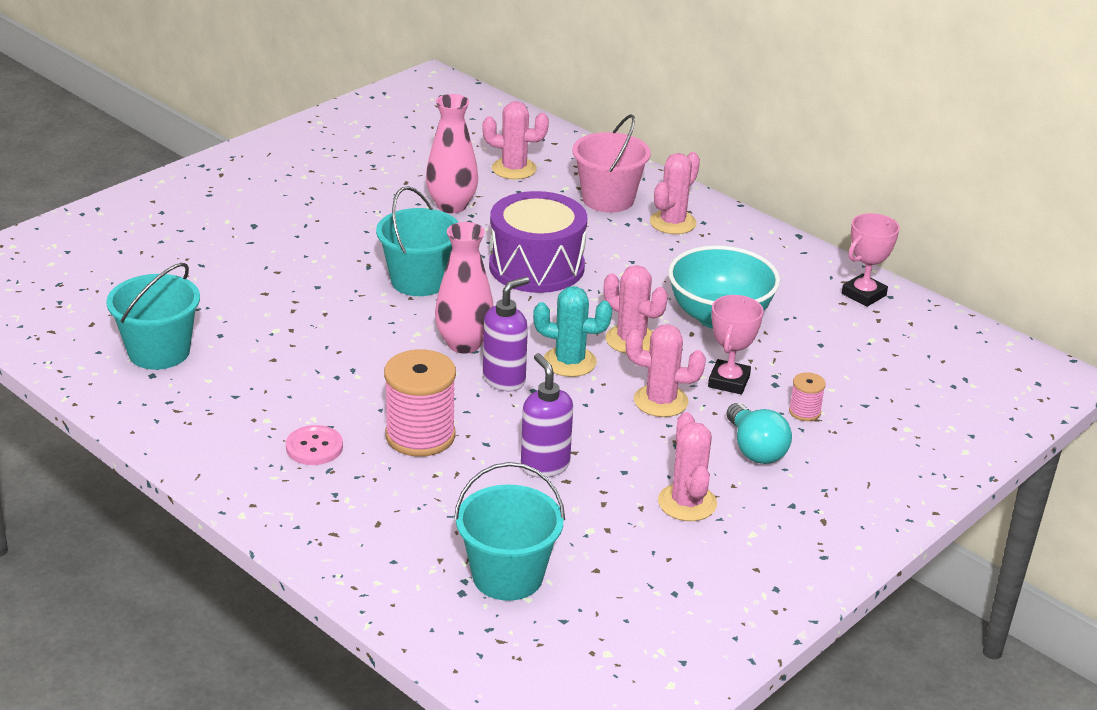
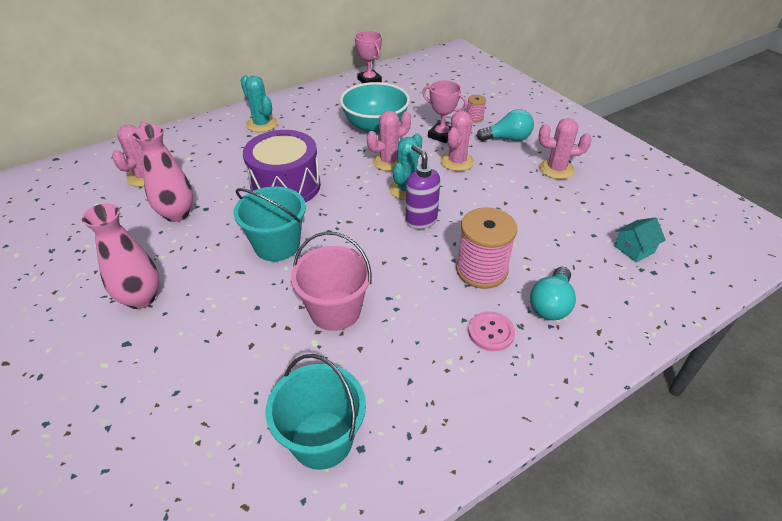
camera: 75 degrees left, 10 degrees up
(372, 494) = (551, 304): none -> turquoise light bulb
(464, 344) = (371, 233): pink vase -> pink vase (141, 298)
(507, 576) = (634, 249): turquoise bucket -> turquoise house
(544, 465) = (519, 217): purple soap dispenser -> none
(608, 199) = (217, 143): pink bucket -> pink bucket (335, 311)
(672, 223) = (261, 124): pink cactus -> turquoise cactus

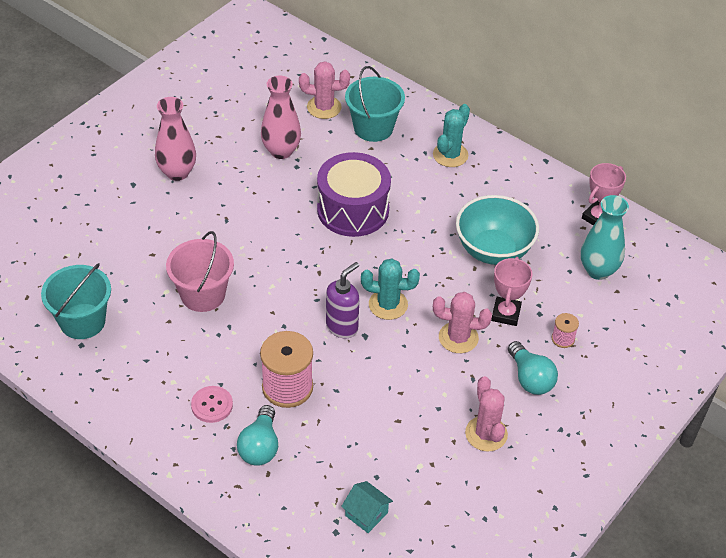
camera: 70 degrees right, 5 degrees up
(277, 245) = (266, 232): turquoise bucket -> turquoise bucket (373, 128)
(389, 161) = (431, 278): pink cactus -> none
(418, 91) = (598, 270): none -> turquoise vase
(551, 304) = (260, 446): turquoise light bulb -> turquoise light bulb turned 90 degrees counterclockwise

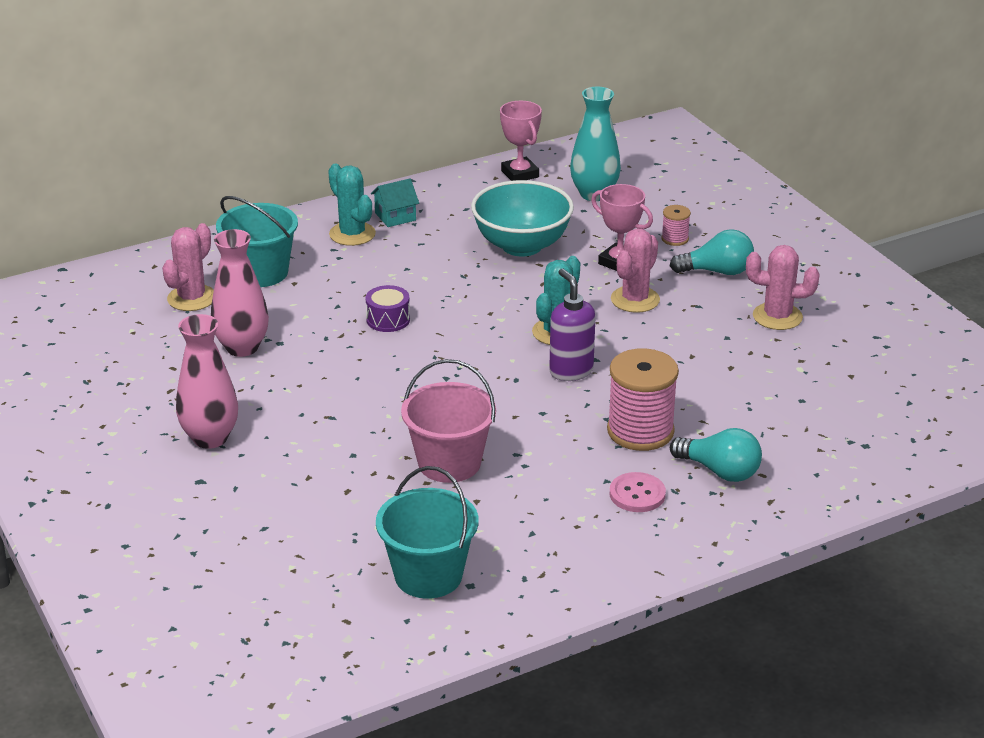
camera: 65 degrees left, 15 degrees down
(353, 209) = (388, 320): purple drum -> purple drum, size x0.45
(366, 514) = (850, 419): turquoise house -> turquoise house (395, 216)

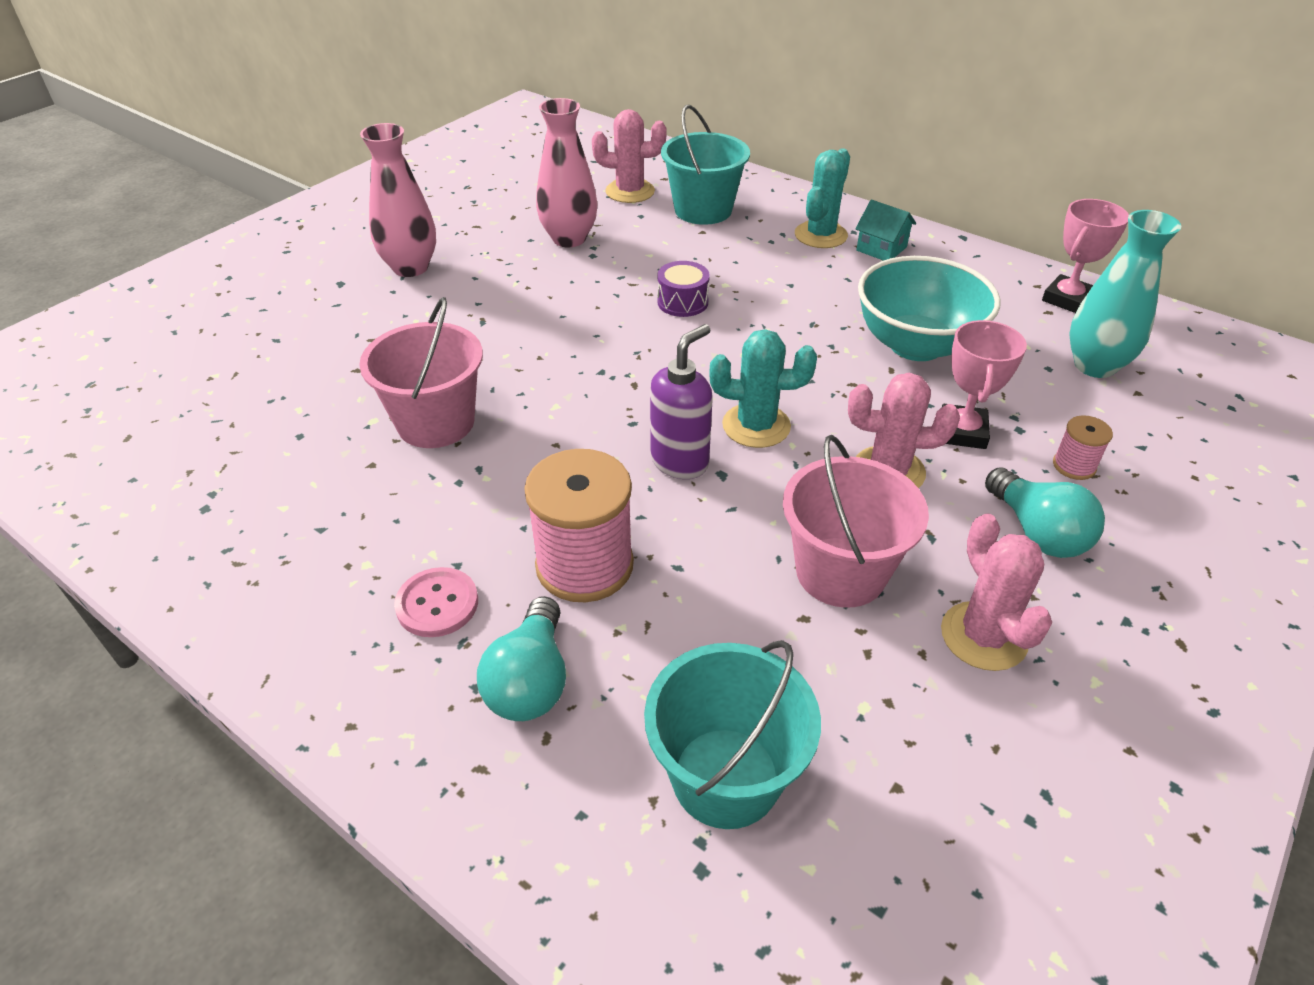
camera: 65 degrees right, 10 degrees up
(428, 575) = (216, 470): turquoise bucket -> turquoise bucket (725, 777)
(705, 344) = (841, 572): none -> pink bucket

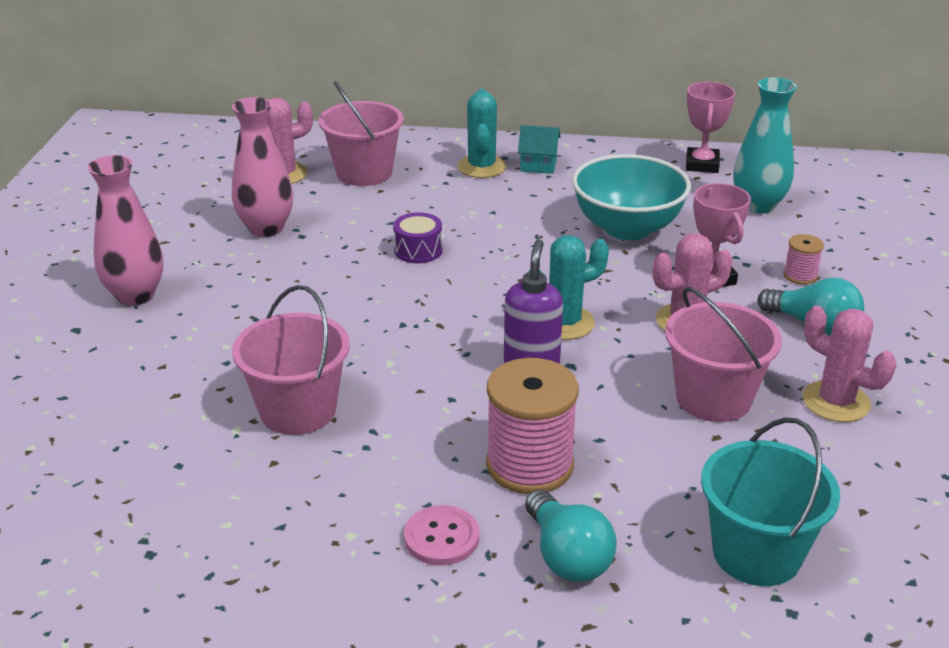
camera: 30 degrees left, 10 degrees down
(703, 210) = (364, 173): turquoise bucket -> pink bucket

